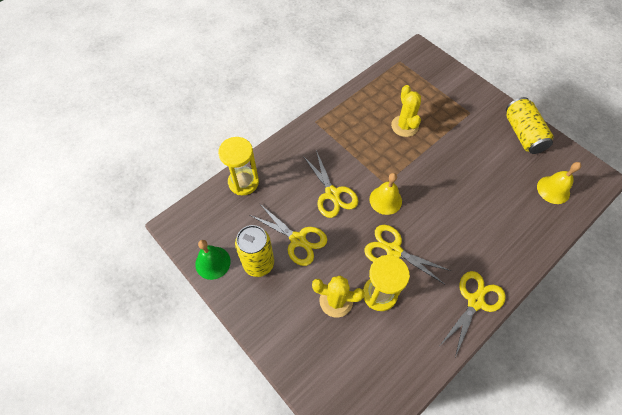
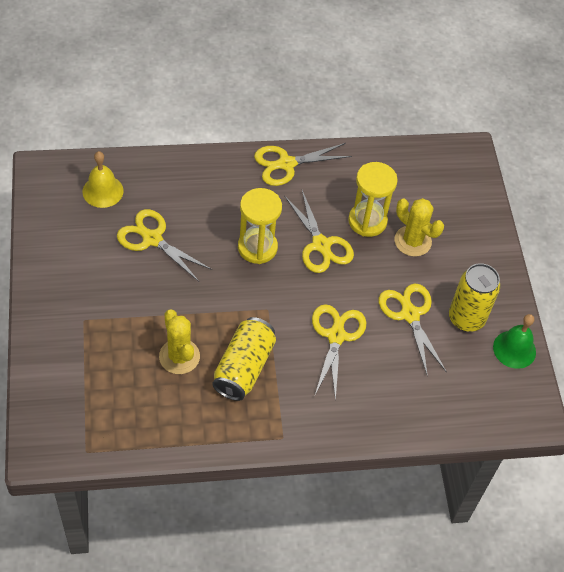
camera: 150 degrees left, 5 degrees down
(243, 182) = (428, 415): yellow hourglass -> yellow hourglass (257, 247)
(385, 200) = (284, 292): yellow bell -> none
(404, 126) = (179, 356): yellow cactus -> yellow cactus turned 45 degrees counterclockwise
(491, 180) = (152, 239): none -> yellow scissors
(523, 134) = (57, 258): yellow can -> yellow can (243, 367)

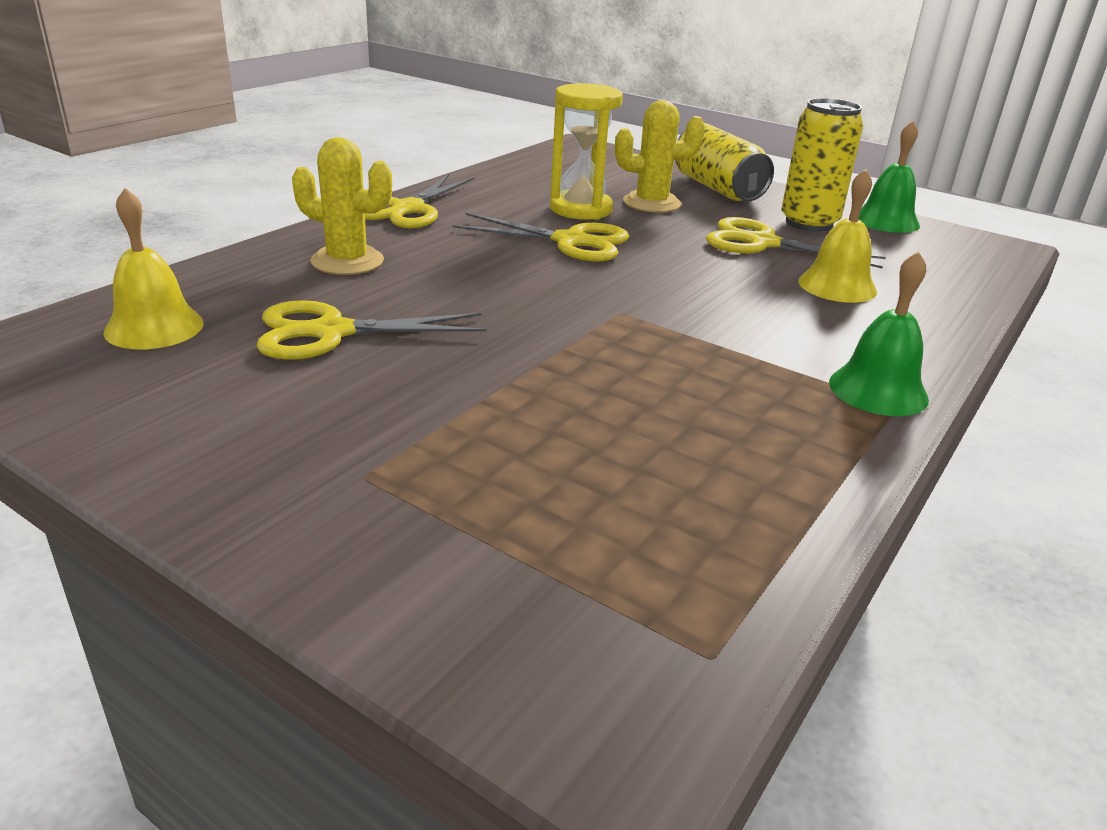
camera: 45 degrees left, 25 degrees down
(179, 356) = (606, 417): yellow cactus -> yellow cactus (347, 261)
(243, 367) = (708, 374): yellow can -> yellow can (717, 188)
(257, 247) = (501, 274): yellow hourglass -> none
(289, 427) = (878, 390): none -> green bell
(336, 336) = (738, 291): yellow scissors -> none
(387, 368) = (837, 286): none -> yellow bell

